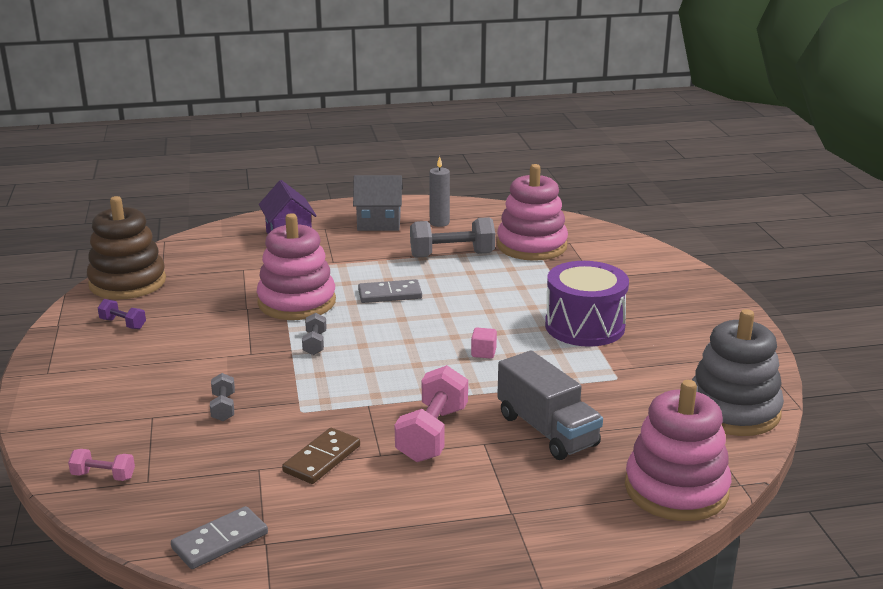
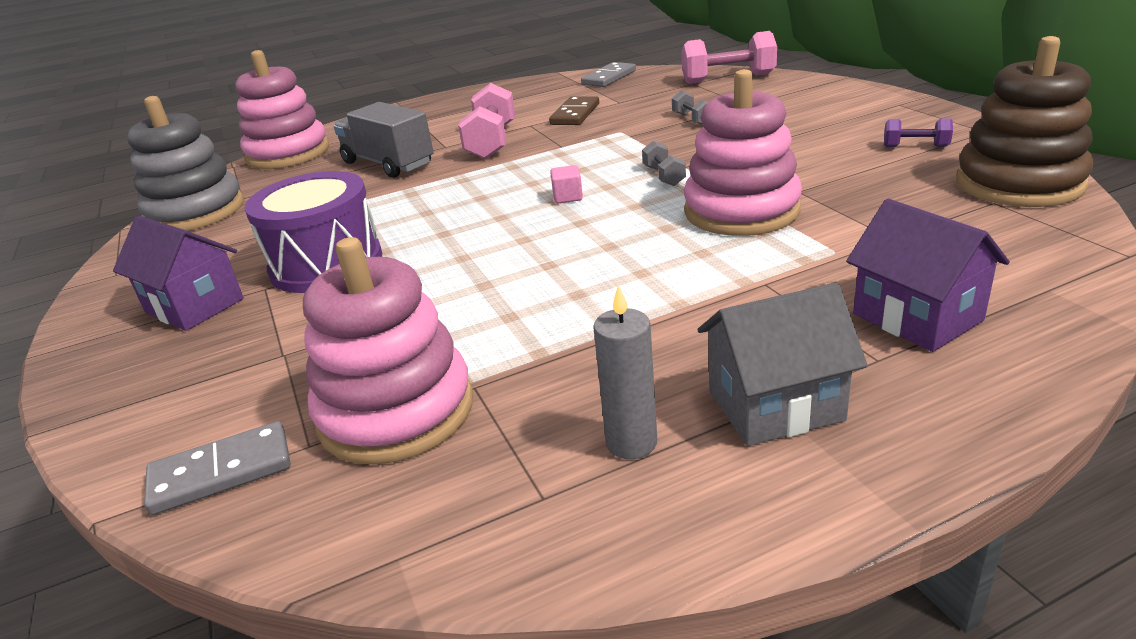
camera: 170 degrees right, 5 degrees up
(103, 476) = (728, 79): pink dumbbell -> pink dumbbell, size x1.93
(390, 294) = (620, 249): grey domino -> grey domino (221, 472)
(452, 255) = (558, 347): grey dumbbell -> none
(483, 353) = (459, 208): pink cube -> pink cube (568, 197)
(667, 315) = (195, 306): none -> purple house

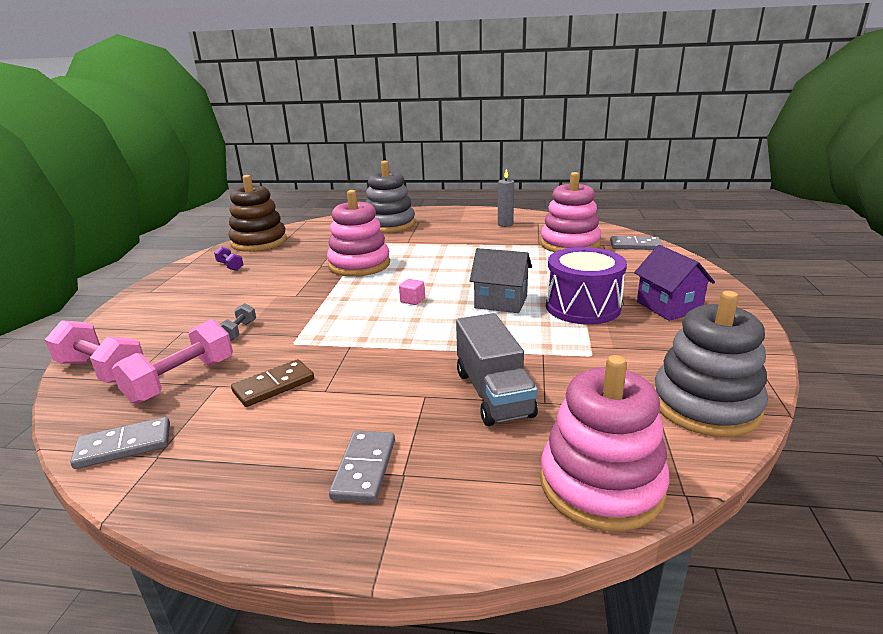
camera: 150 degrees left, 5 degrees down
(445, 116) = (364, 468): none -> grey domino
(491, 142) = (384, 379): pink dumbbell -> pink dumbbell (182, 380)
(663, 176) = (348, 294): grey dumbbell -> none
(775, 405) = (460, 221): grey house -> grey house (501, 302)
(917, 317) = (389, 225): purple house -> grey stacking toy

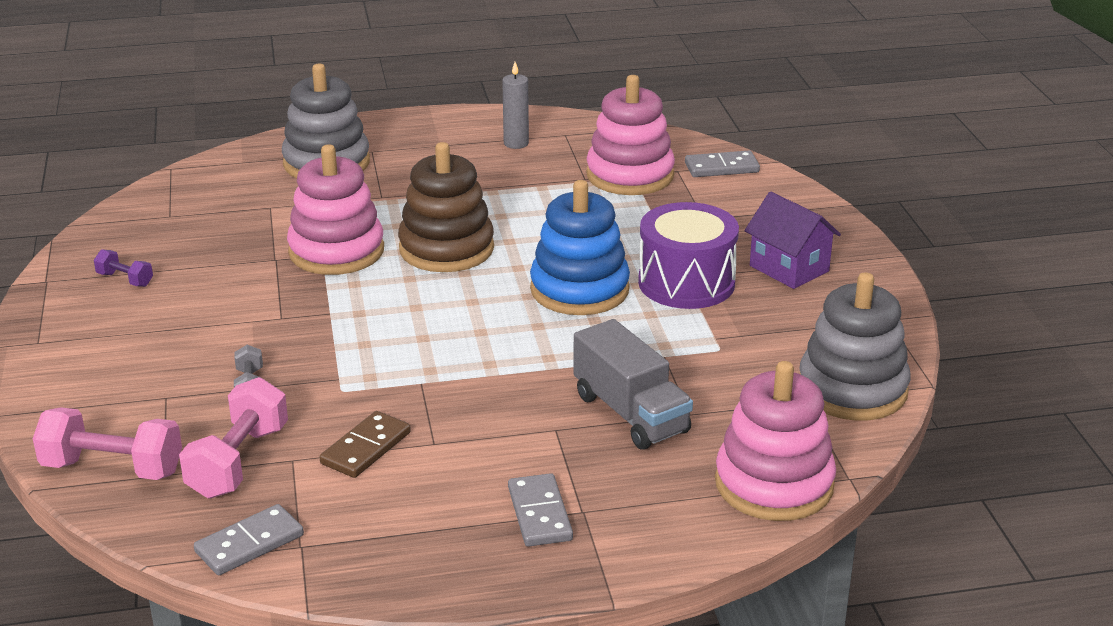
camera: 20 degrees left, 5 degrees up
(259, 242) = (128, 225): brown stacking toy -> brown stacking toy (446, 249)
(412, 300) = (458, 303): pink cube -> none
(501, 302) = (579, 289): grey house -> blue stacking toy

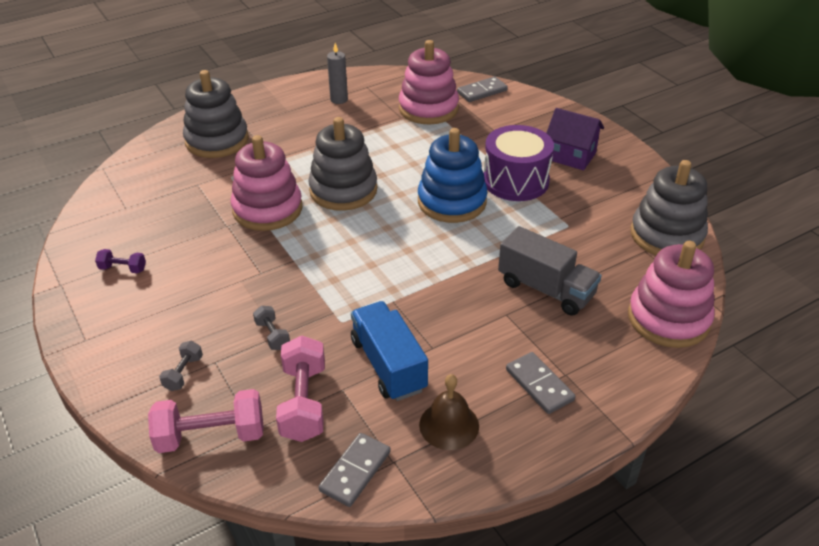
camera: 20 degrees left, 10 degrees up
(123, 400) = (183, 373): none -> grey dumbbell
(365, 448) = (388, 365): brown domino -> blue truck
(394, 527) = (449, 425): none -> brown bell
(446, 249) = (343, 190): brown stacking toy -> grey stacking toy

